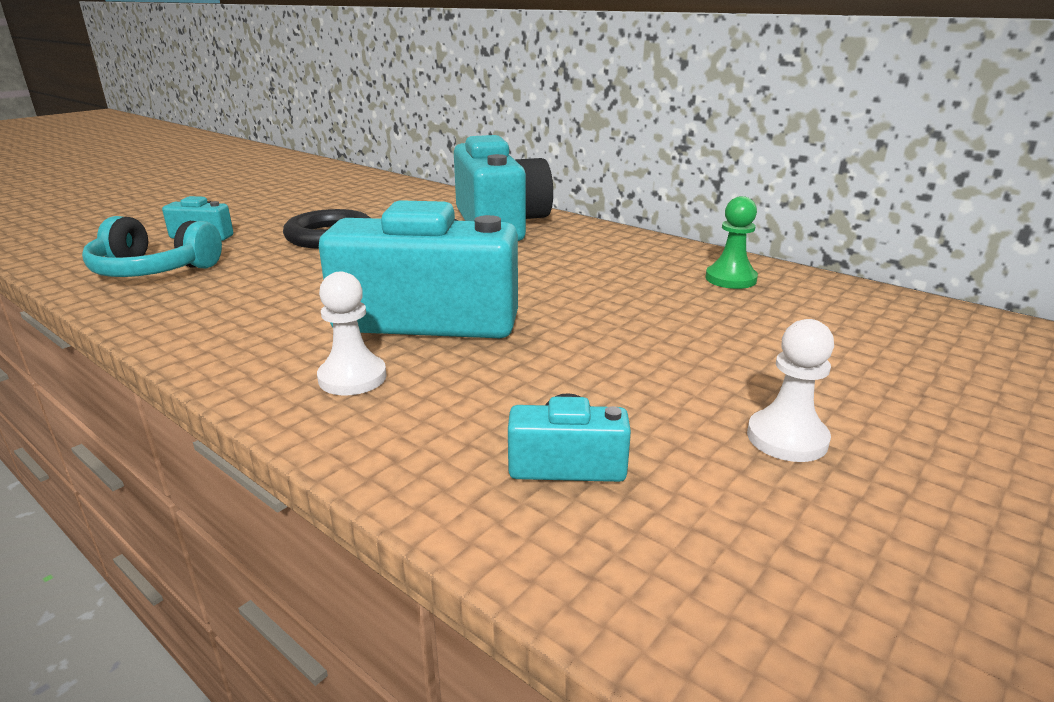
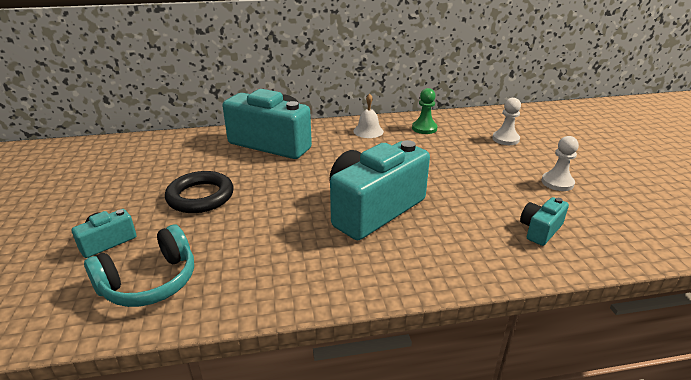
camera: 50 degrees left, 5 degrees up
(352, 378) = (417, 254): white pawn -> white pawn (505, 139)
(637, 253) = (368, 131): none -> white bell

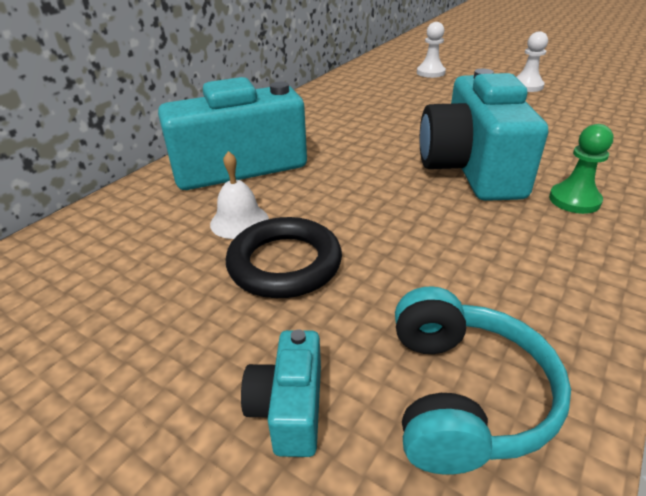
camera: 45 degrees left, 5 degrees up
(368, 131) = (312, 111): white bell -> white bell (239, 221)
(424, 128) = (355, 89): green pawn -> green pawn (574, 200)
(540, 230) = (591, 120): turquoise camera -> none

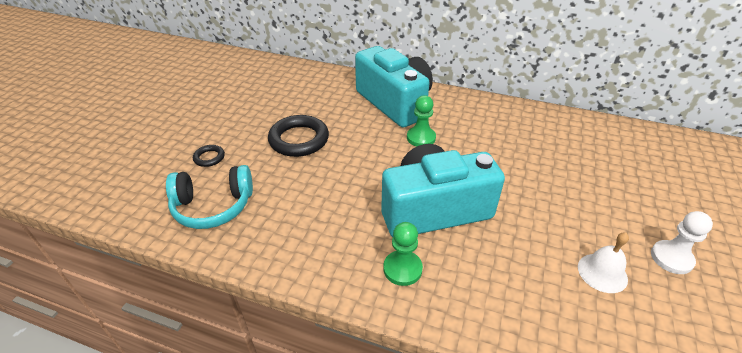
camera: 75 degrees right, 5 degrees up
(239, 221) = (333, 117): white bell -> white bell (602, 272)
(289, 408) = (209, 157): turquoise camera -> black ring
(331, 158) = (421, 138): none -> green pawn
(430, 73) = (651, 177): white pawn -> none

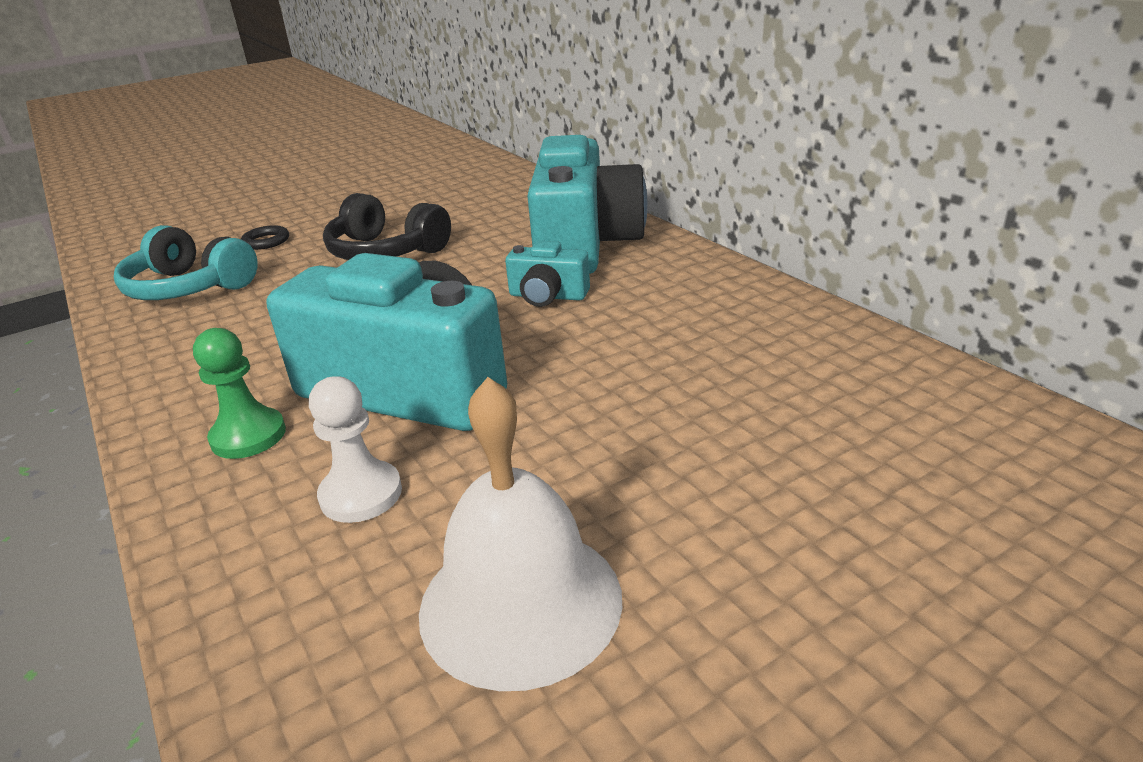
camera: 40 degrees right, 10 degrees down
(299, 140) = (386, 251): black ring -> black headphones
(421, 138) = (547, 296): green pawn -> turquoise camera
(602, 272) = (520, 602): white bell -> white bell, size x1.74
(671, 258) = (714, 665): white pawn -> white pawn (361, 494)

